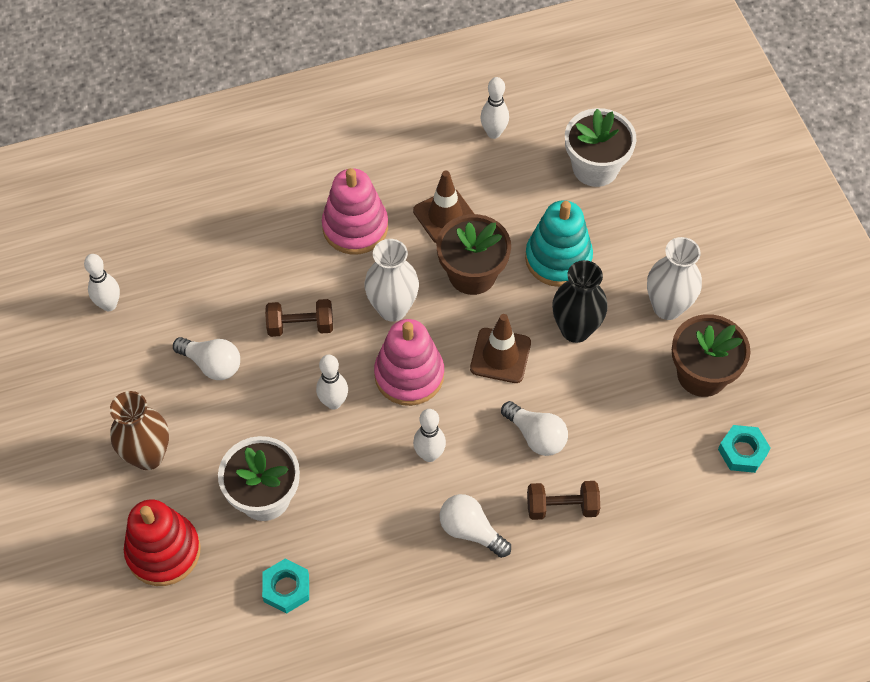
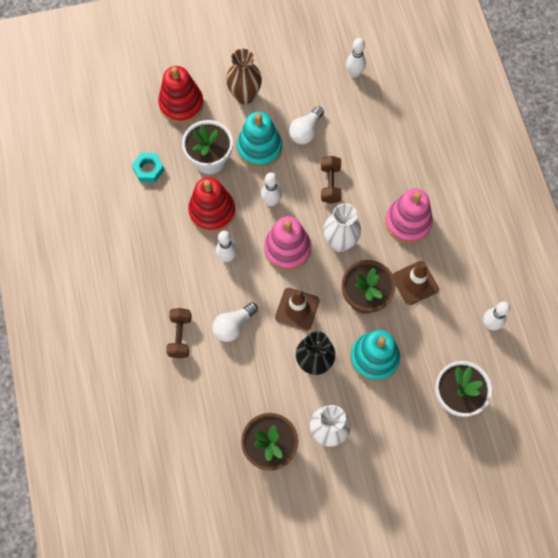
camera: 95 degrees right, 10 degrees up
(243, 426) = (259, 148): none -> turquoise stacking toy
(355, 484) = (212, 211): none -> red stacking toy
(470, 531) = (171, 277): white light bulb -> none
(742, 451) = (206, 465): turquoise nut -> none

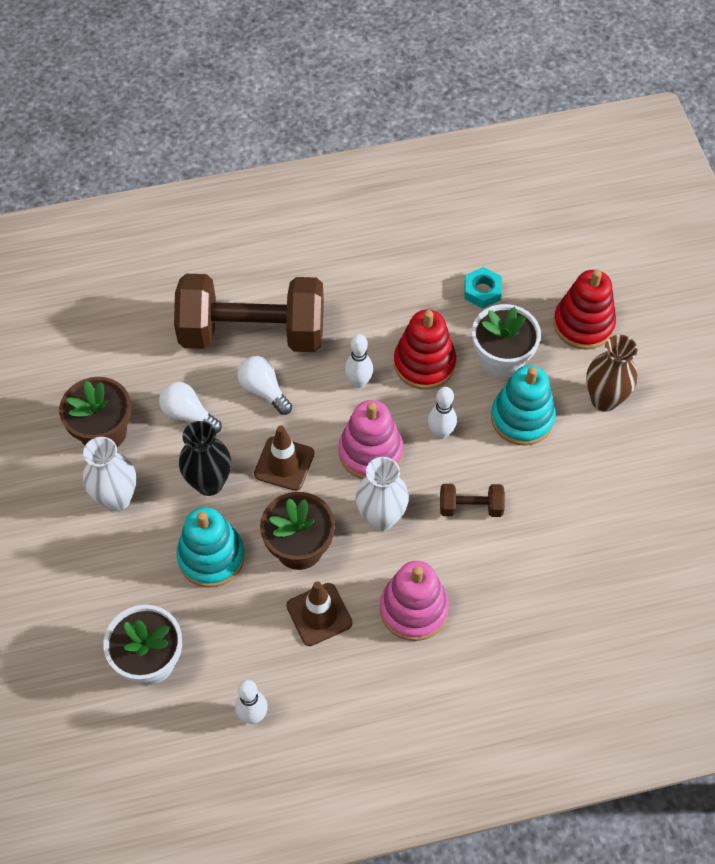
camera: 90 degrees right, 10 degrees down
(180, 336) = (252, 333): brown dumbbell -> brown dumbbell, size x2.42
(305, 131) = (553, 476): white light bulb -> white light bulb (188, 414)
(354, 73) = (658, 543): white bowling pin -> none

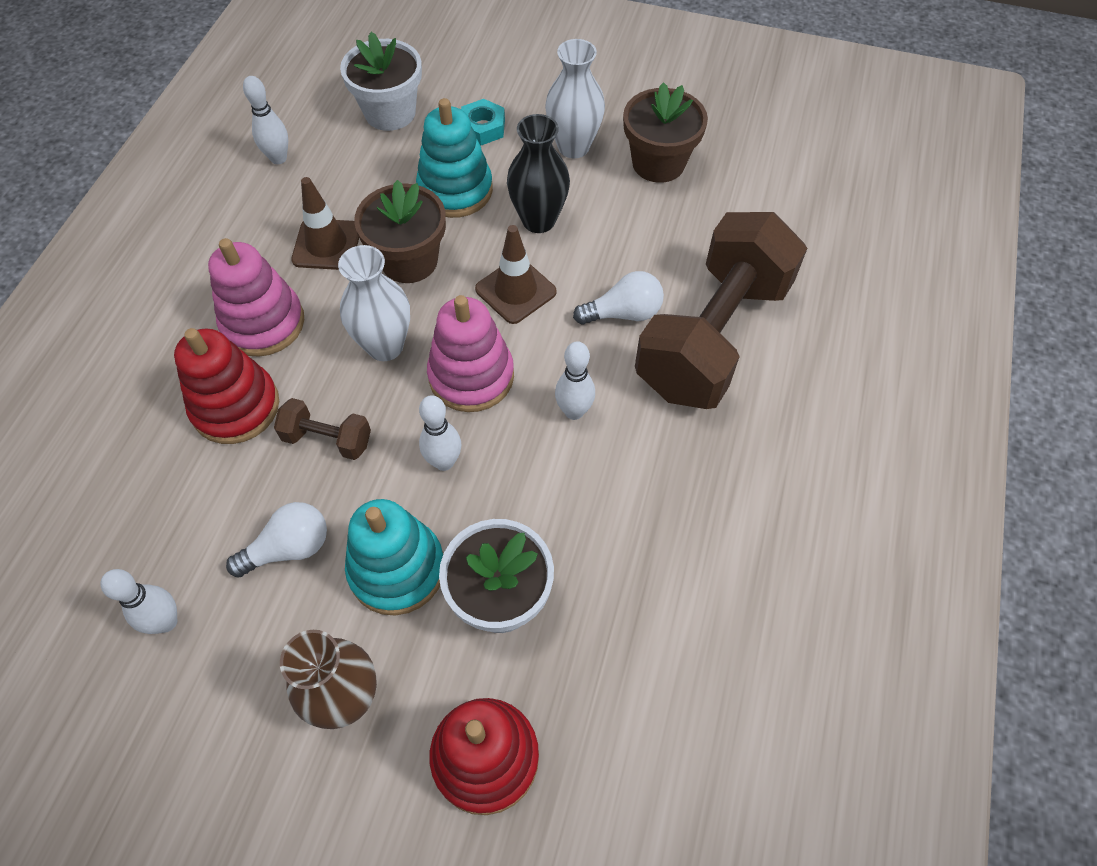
camera: 120 degrees right, 0 degrees up
(188, 414) = (635, 235): white light bulb -> white light bulb (289, 548)
(424, 363) = (554, 498): red stacking toy -> red stacking toy (236, 407)
(470, 507) = (327, 439): brown dumbbell -> brown dumbbell turned 75 degrees clockwise
(482, 291) = (629, 643): turquoise nut -> turquoise nut (482, 128)
(635, 515) = (166, 622): none -> white bowling pin

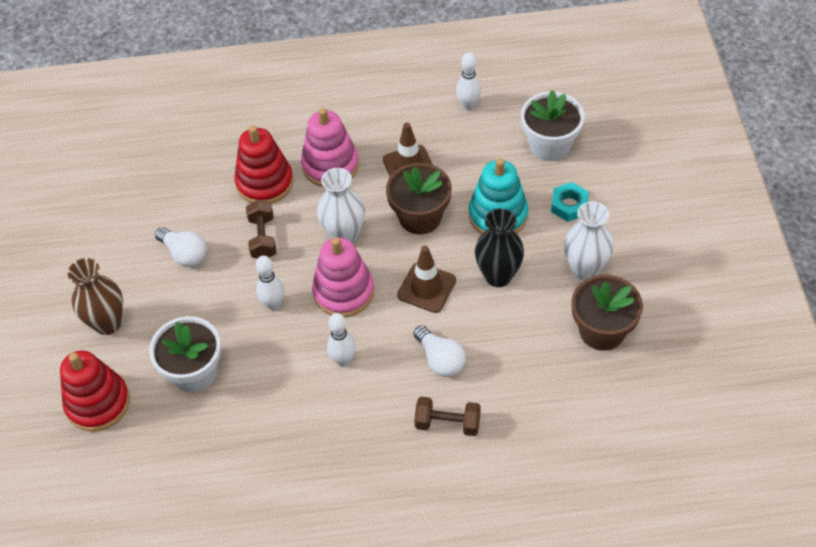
camera: 70 degrees right, 5 degrees down
(166, 622) = (121, 221): white bowling pin -> none
(397, 569) = (192, 312): turquoise stacking toy -> none
(712, 337) = (447, 423): brown dumbbell -> brown dumbbell, size x0.41

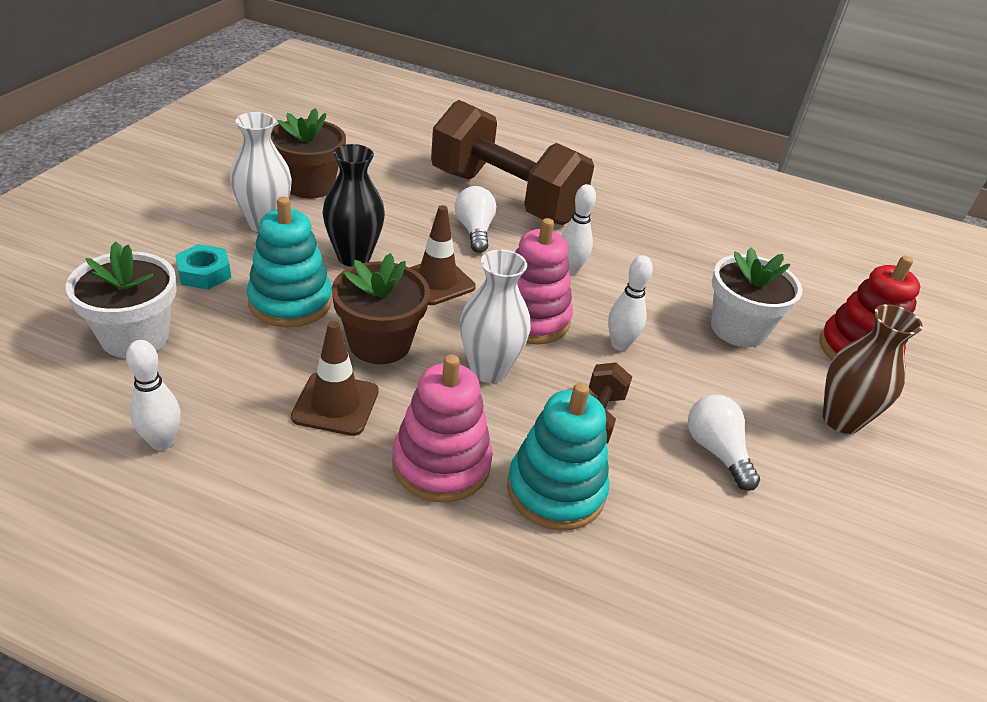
camera: 160 degrees left, 15 degrees down
(264, 183) = (556, 490): red stacking toy -> turquoise stacking toy
(447, 423) = (505, 197): brown dumbbell -> brown dumbbell, size x2.42

